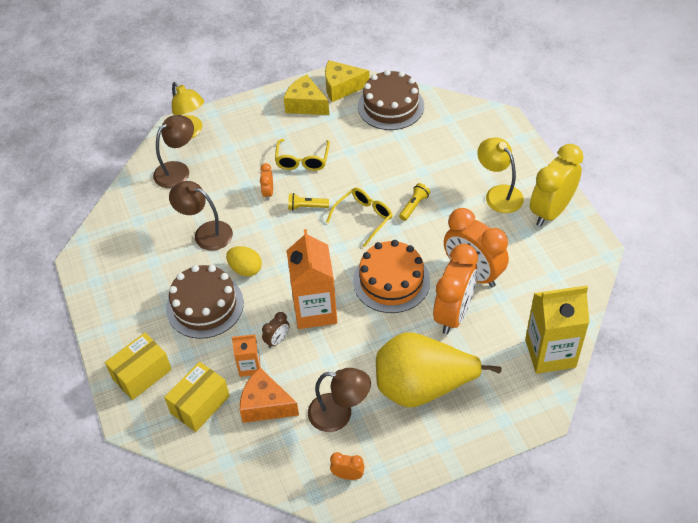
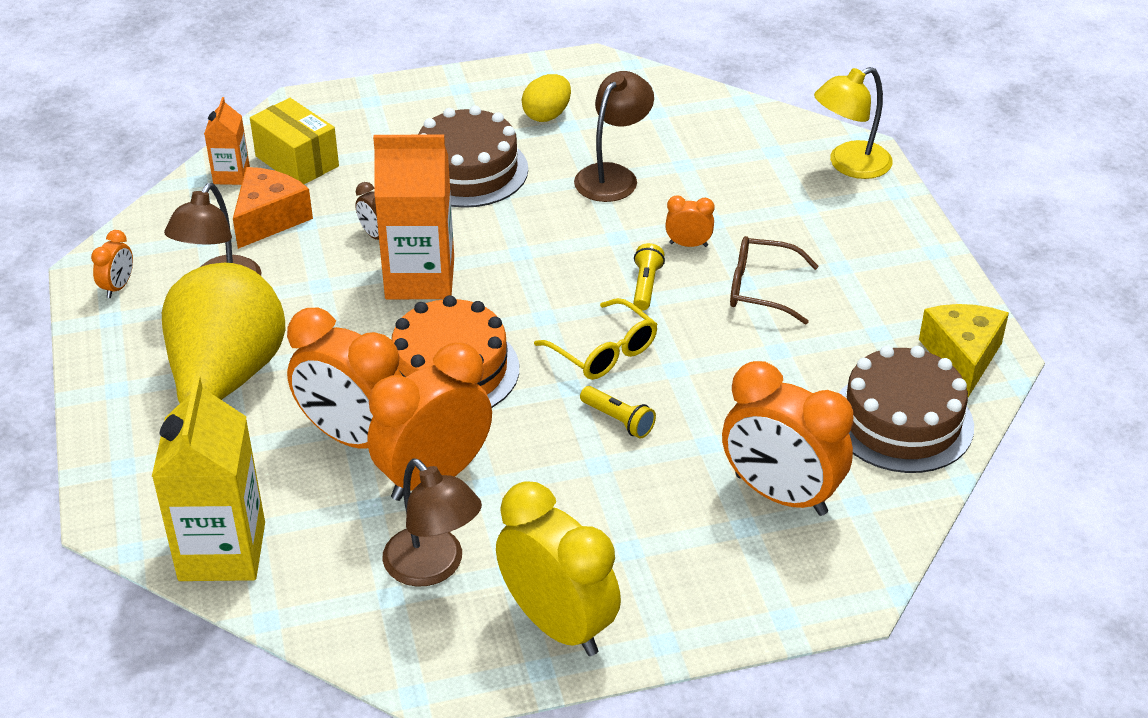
camera: 95 degrees right, 10 degrees down
(142, 374) = (368, 114): yellow box -> none
(177, 170) = (759, 151): brown lamp -> brown lamp (433, 567)
(245, 269) = (526, 212): yellow egg -> yellow egg (547, 115)
(249, 366) = (341, 207): orange carton -> orange carton (231, 175)
(302, 160) = (761, 289): yellow glasses -> brown glasses
(306, 104) = (913, 304): yellow cheese -> none
(449, 143) = (780, 495): none -> orange clock
(498, 194) = (624, 549): yellow lamp -> none

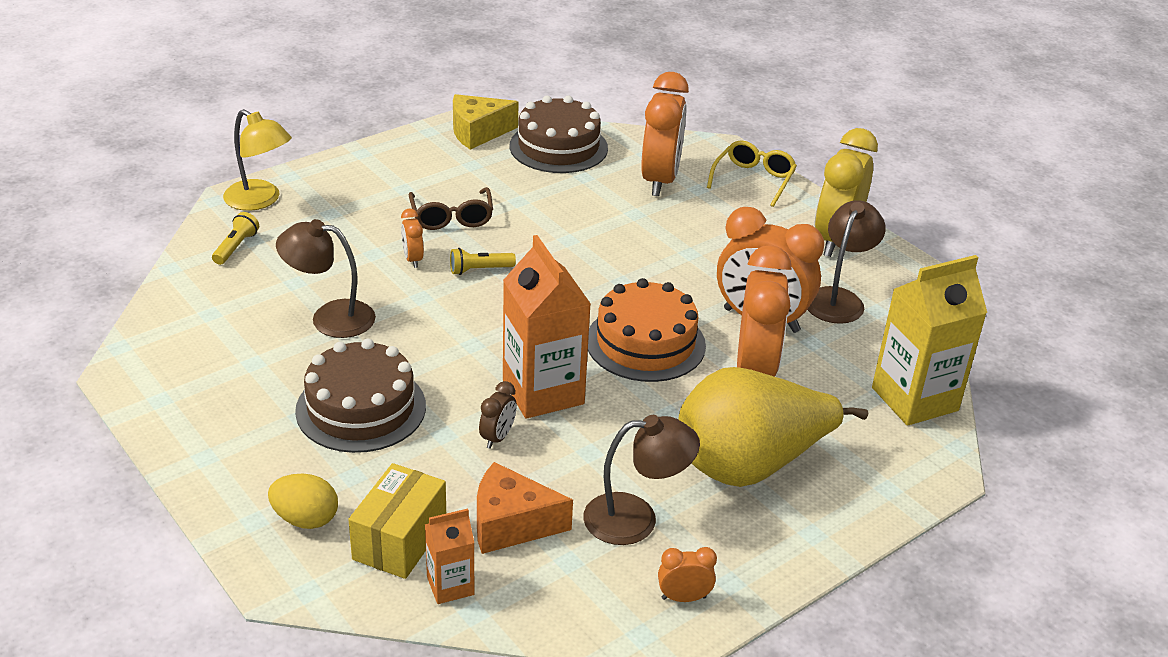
camera: 115 degrees left, 5 degrees down
(547, 115) = (240, 380): yellow egg -> yellow egg (305, 519)
(603, 351) = (572, 274): yellow glasses -> yellow glasses (753, 180)
(618, 420) = (640, 253): yellow flashlight -> yellow flashlight (236, 247)

